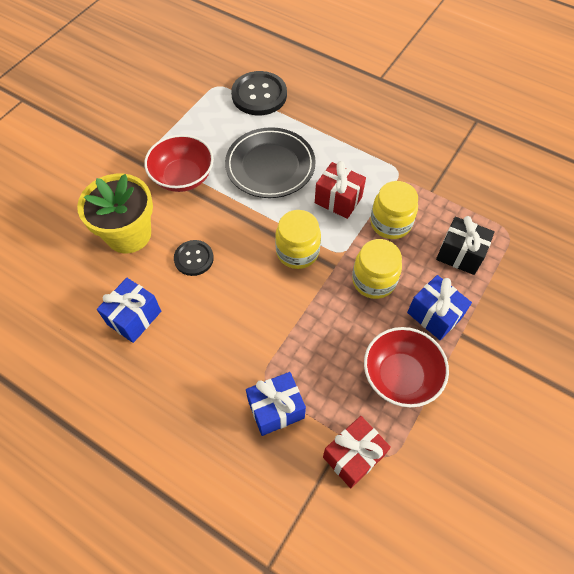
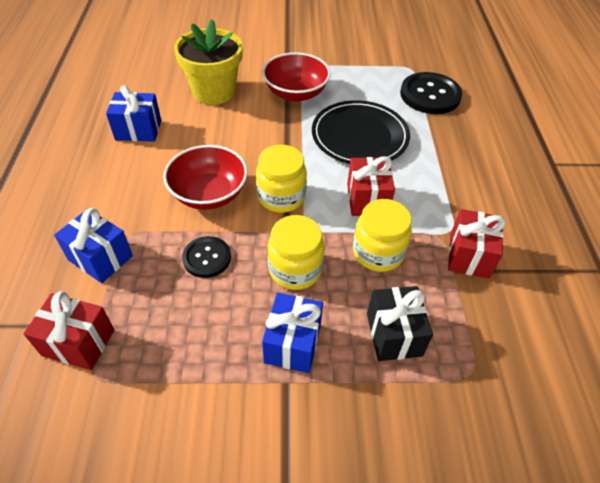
camera: 55 degrees right, 10 degrees down
(194, 258) = (220, 136): black button -> black button (207, 258)
(400, 376) = (195, 344): red bowl -> red bowl (209, 194)
(425, 176) = (469, 255): none -> red gift

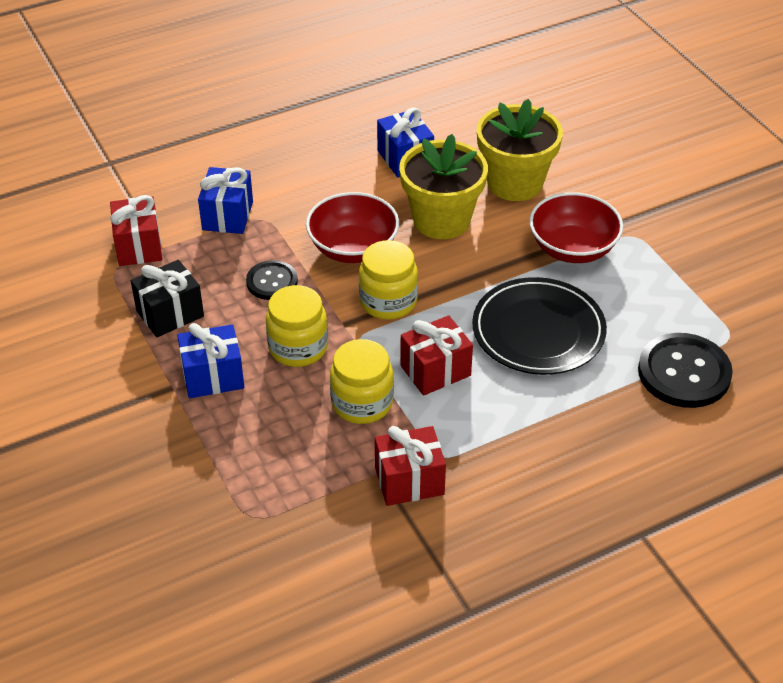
camera: 65 degrees right, 5 degrees down
(219, 137) = (441, 220): none -> yellow flower pot
(394, 334) = (265, 445): black gift -> black gift (170, 314)

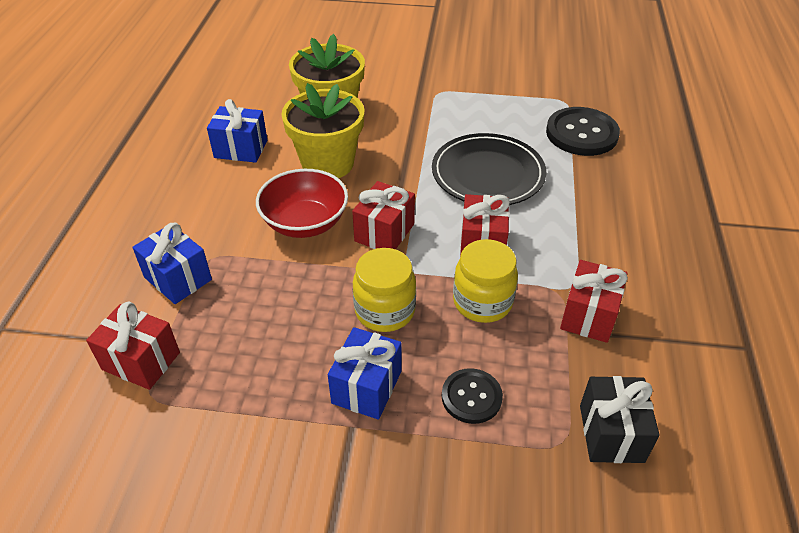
camera: 55 degrees left, 0 degrees up
(170, 314) = (256, 380): black gift -> black gift (611, 433)
(272, 282) = (290, 289): black button -> black button (471, 397)
(388, 301) = (384, 232): yellow jar -> red gift
(572, 248) = (423, 121): red bowl -> none

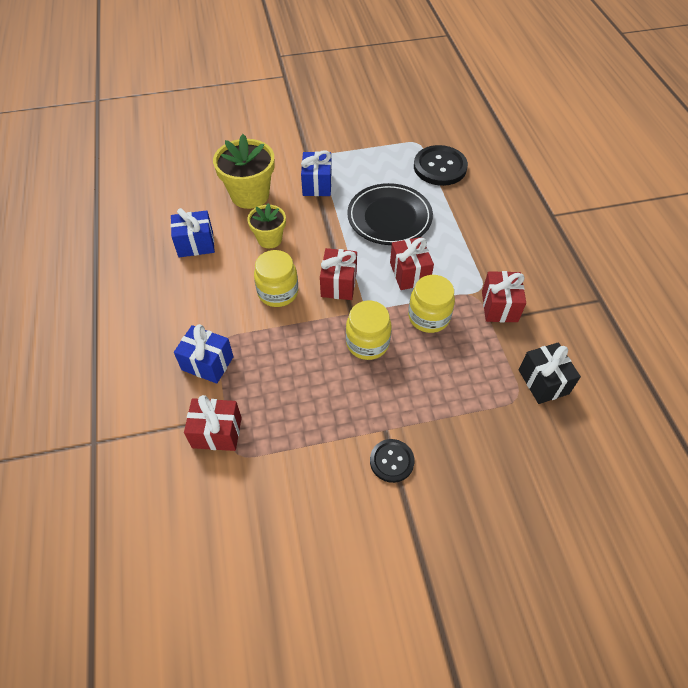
camera: 20 degrees left, 10 degrees up
(305, 223) = (278, 292): red bowl -> yellow jar
(327, 163) = (269, 239): yellow flower pot -> yellow flower pot, size x0.61
(367, 387) = (382, 400): blue gift -> blue gift (317, 184)
(471, 397) = (451, 385): black button -> black button (391, 461)

